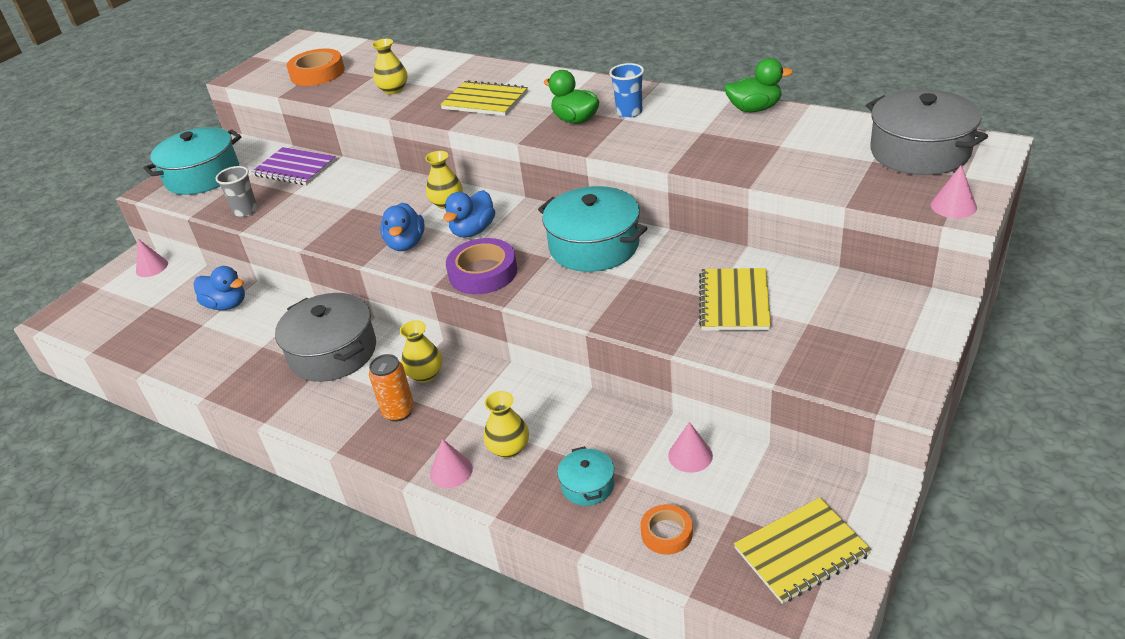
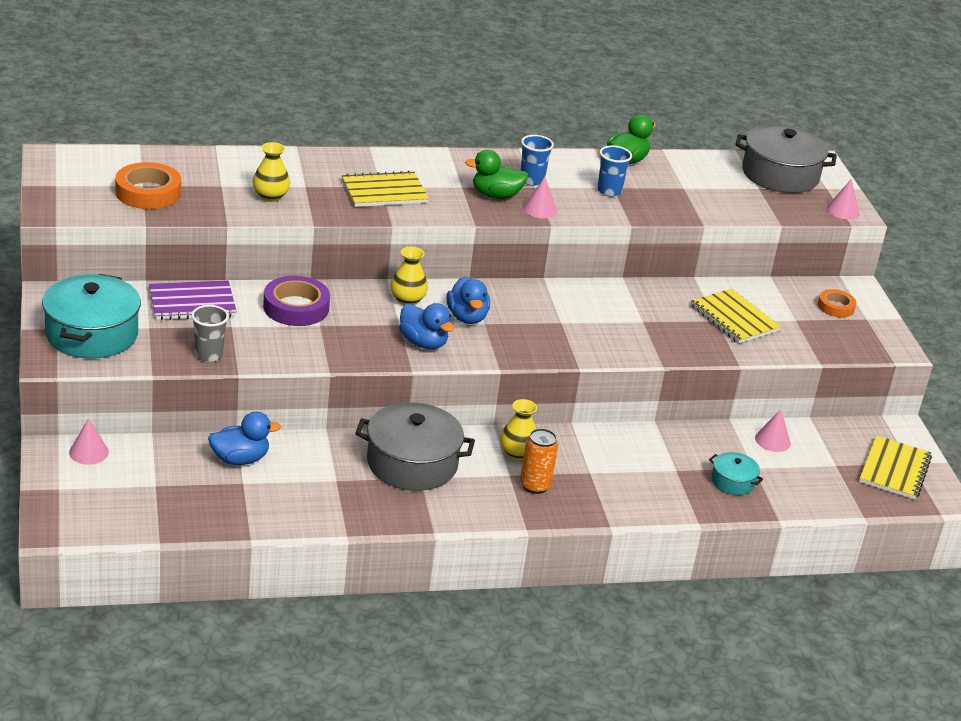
camera: 50 degrees left, 5 degrees down
(451, 471) = (631, 508): pink cone -> pink cone (540, 209)
(483, 272) = (525, 348): purple tape -> purple tape (296, 307)
(509, 448) = (651, 479): yellow vase -> none
(594, 246) = (584, 304): turquoise pot -> none
(666, 533) = (812, 489): orange tape -> orange tape (835, 307)
(692, 135) = (609, 191): none -> blue cup

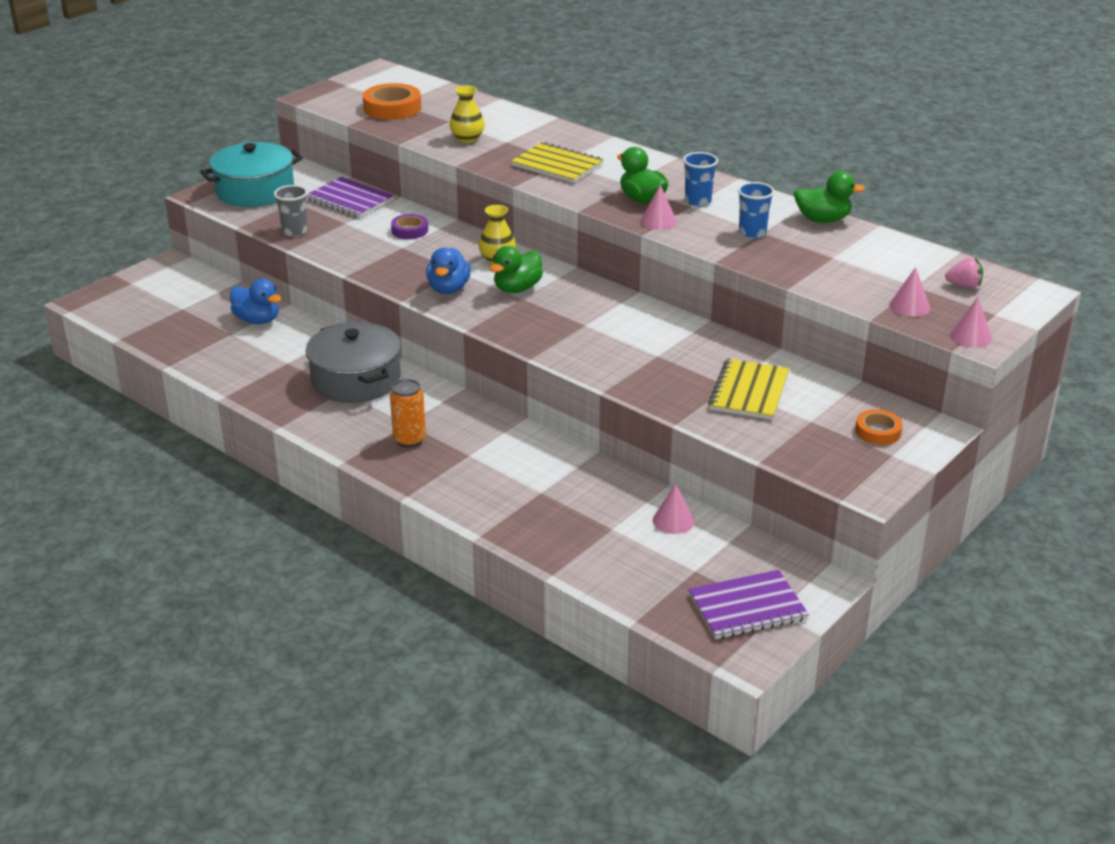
camera: 55 degrees right, 0 degrees up
(88, 452) = (185, 273): pink cone -> pink cone (909, 306)
(296, 307) = (410, 230): purple tape -> purple tape, size x0.59
(467, 317) = (517, 289): blue duck -> green duck
(517, 453) = (441, 414): yellow vase -> none
(732, 482) = (571, 527): turquoise pot -> none
(780, 175) = (964, 286): grey pot -> pink strawberry
(894, 470) = (747, 607): yellow notebook -> purple notebook

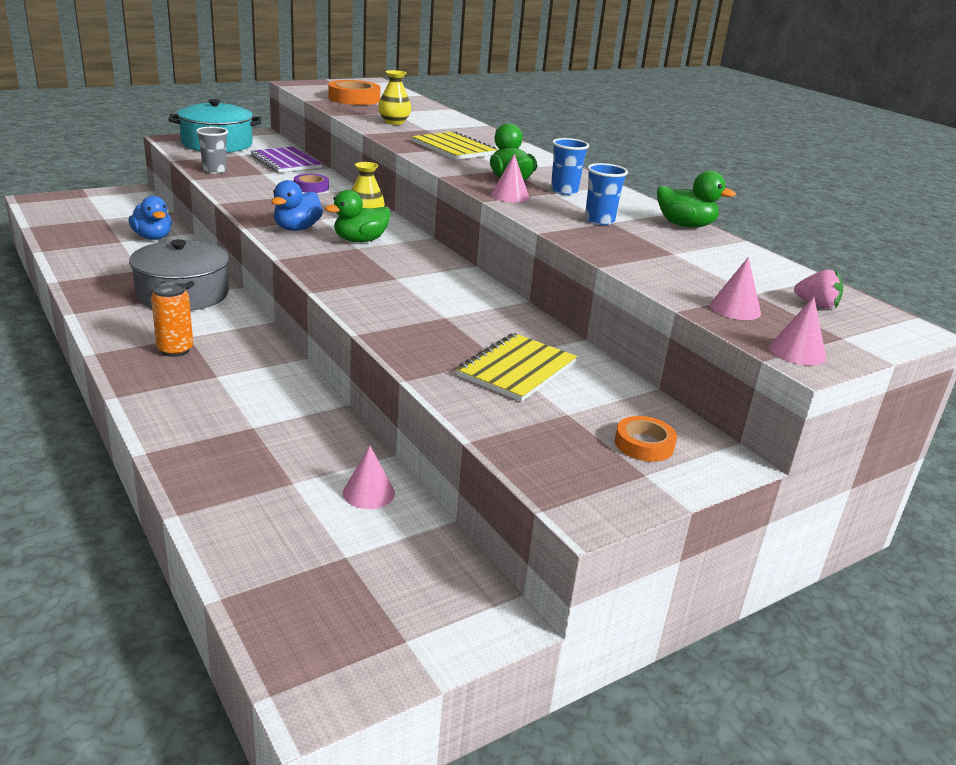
camera: 15 degrees right, 5 degrees down
(747, 607) = (372, 622): purple notebook -> none

